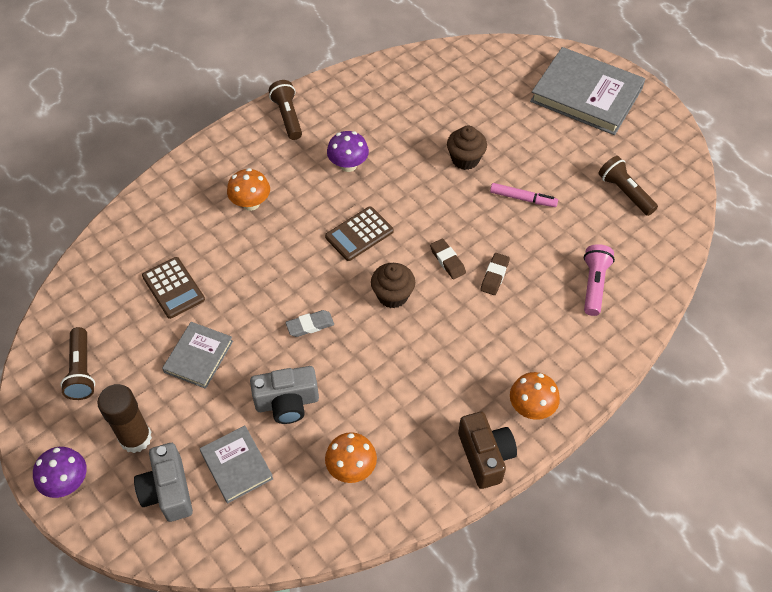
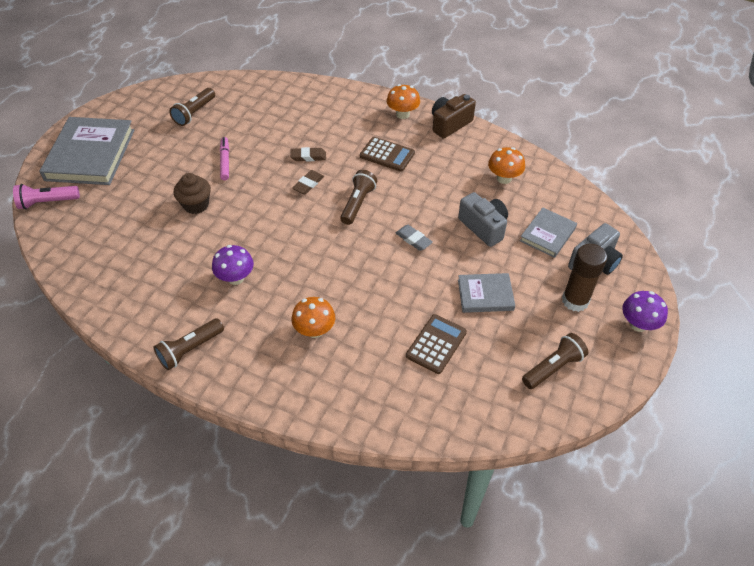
camera: 115 degrees left, 5 degrees down
(359, 234) = (310, 243): brown calculator -> brown calculator (387, 155)
(392, 295) = (358, 203): brown cupcake -> brown flashlight
(594, 284) = (289, 110): pink flashlight -> pink flashlight (47, 202)

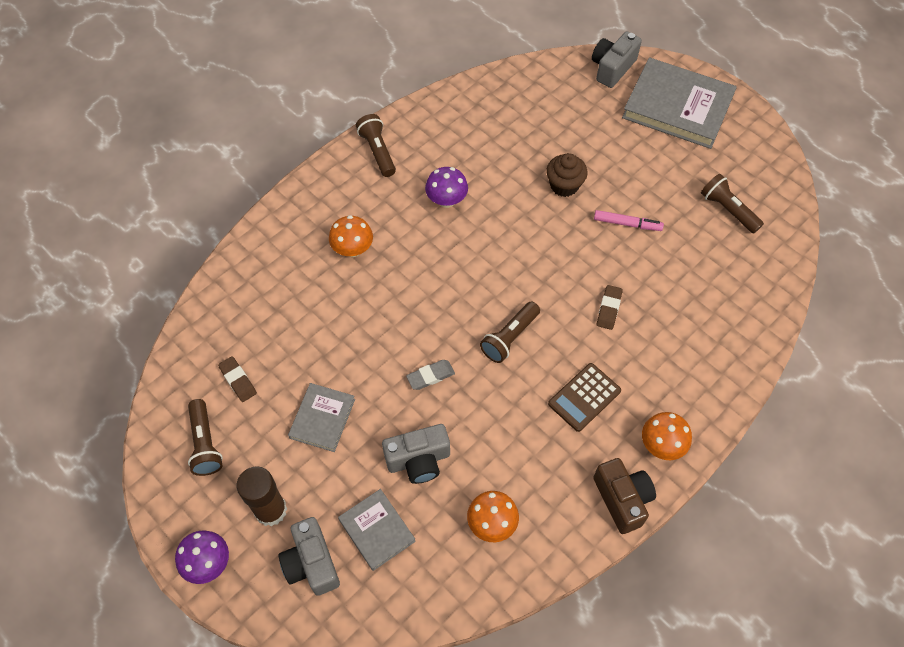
camera: 110 degrees right, 10 degrees up
(47, 202) = (612, 68): pink flashlight -> grey camera
(308, 184) = (560, 296): brown eraser -> brown eraser (238, 380)
(358, 203) = (509, 338): brown flashlight -> brown flashlight turned 90 degrees clockwise
(436, 344) = (286, 347): brown calculator -> none

